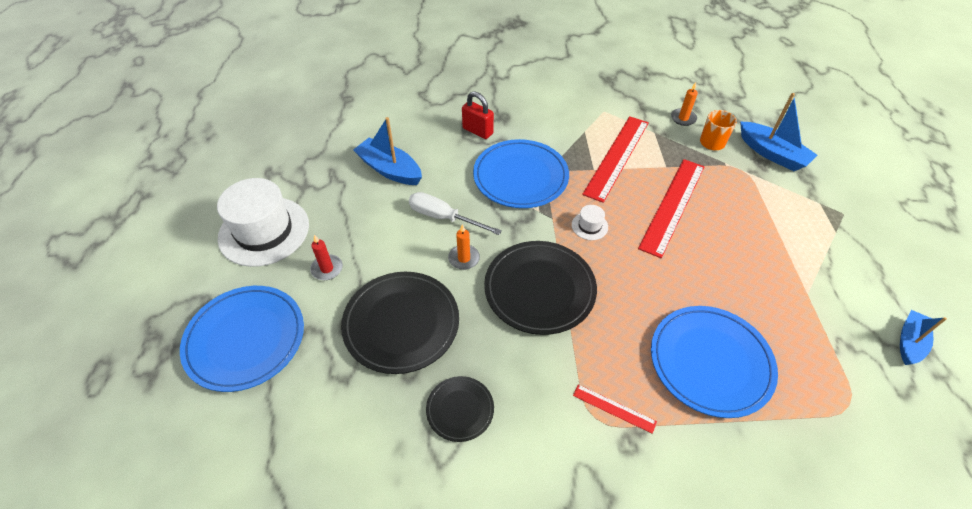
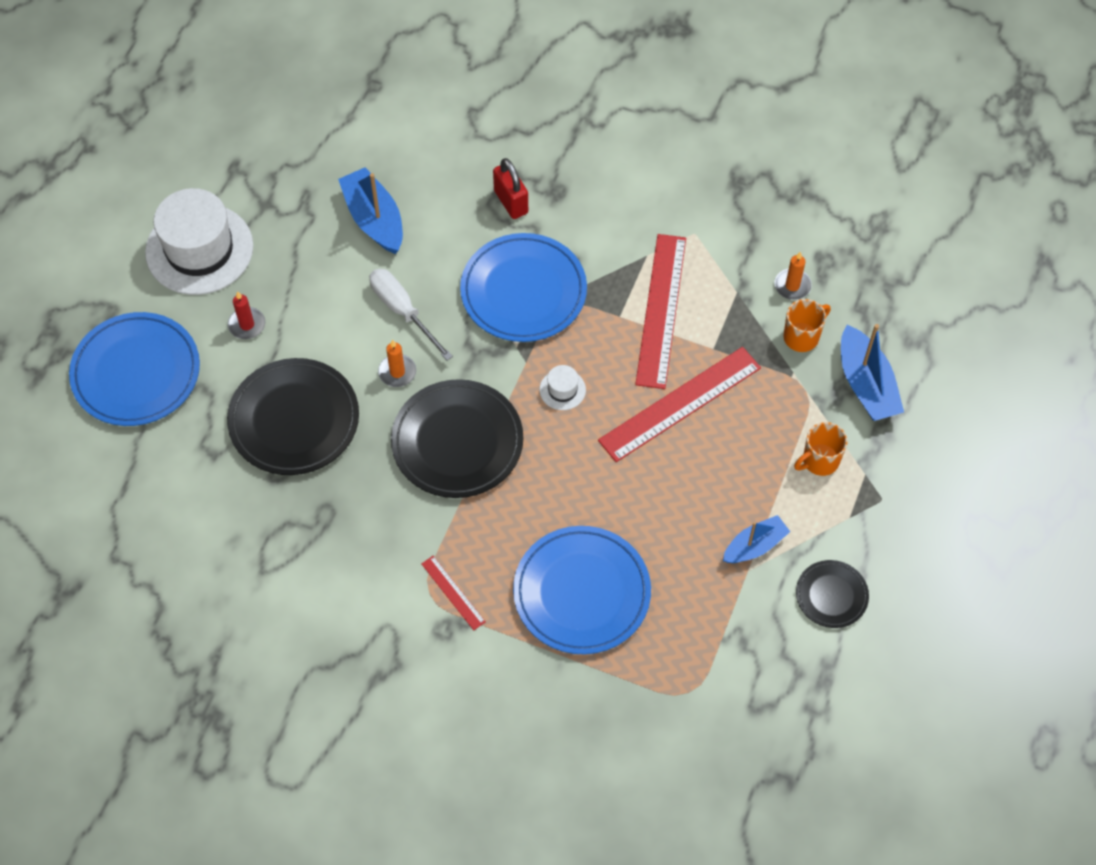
camera: 25 degrees right, 10 degrees up
(460, 409) = (306, 530): black plate -> black plate (831, 595)
(617, 157) = (661, 310): red ruler -> red ruler turned 45 degrees counterclockwise
(786, 206) = (819, 460): none -> orange mug
(909, 342) = (812, 665): blue boat -> blue boat (754, 546)

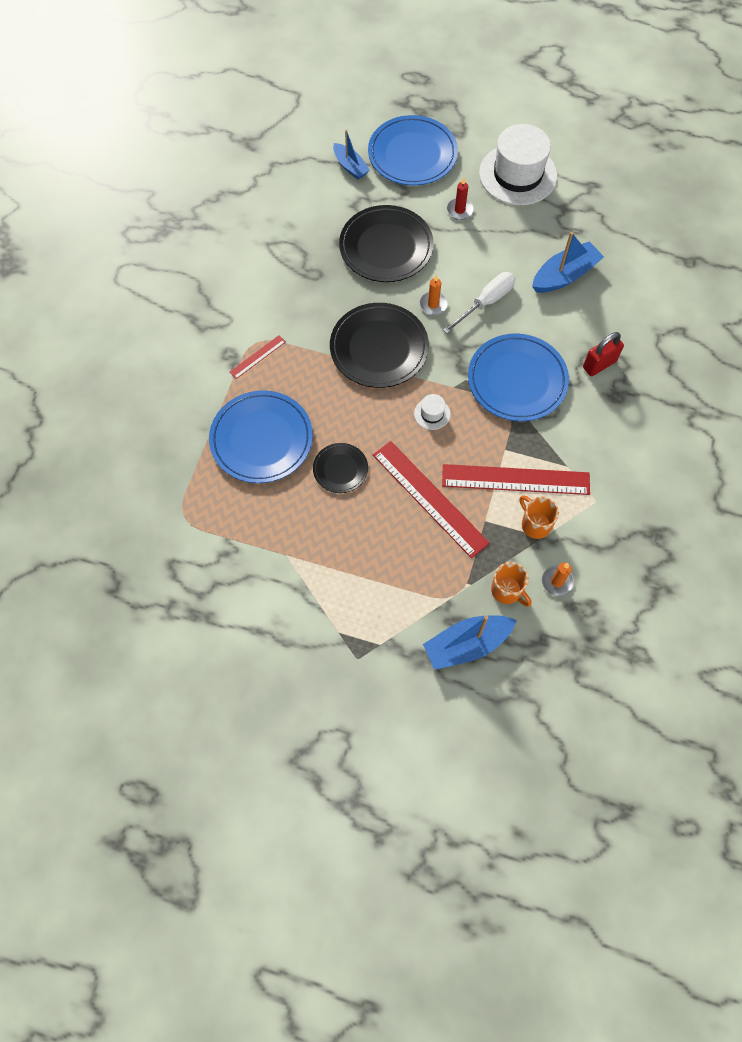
camera: 85 degrees right, 5 degrees up
(754, 546) = (307, 559): blue boat -> blue boat (350, 166)
(819, 460) = (389, 607): orange mug -> orange mug (535, 524)
(831, 595) = (267, 619): black plate -> black plate (340, 469)

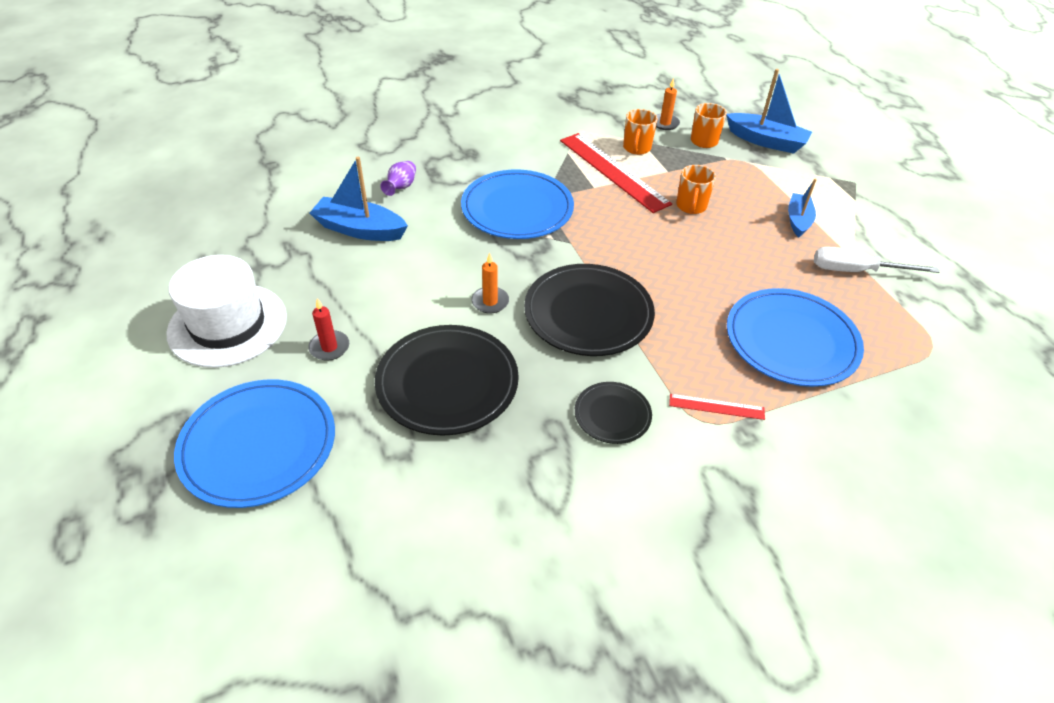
camera: 130 degrees left, 20 degrees down
(340, 469) = (741, 269): black plate -> black plate (612, 415)
(350, 166) = (334, 505): blue boat -> blue boat (798, 220)
(429, 498) = (691, 206): red ruler -> orange mug
(432, 414) = (614, 242): white hat -> none
(486, 302) = (447, 266): white screwdriver -> white screwdriver (856, 271)
(599, 364) = (447, 172): red padlock -> none
(600, 324) = (401, 187): none -> purple vase

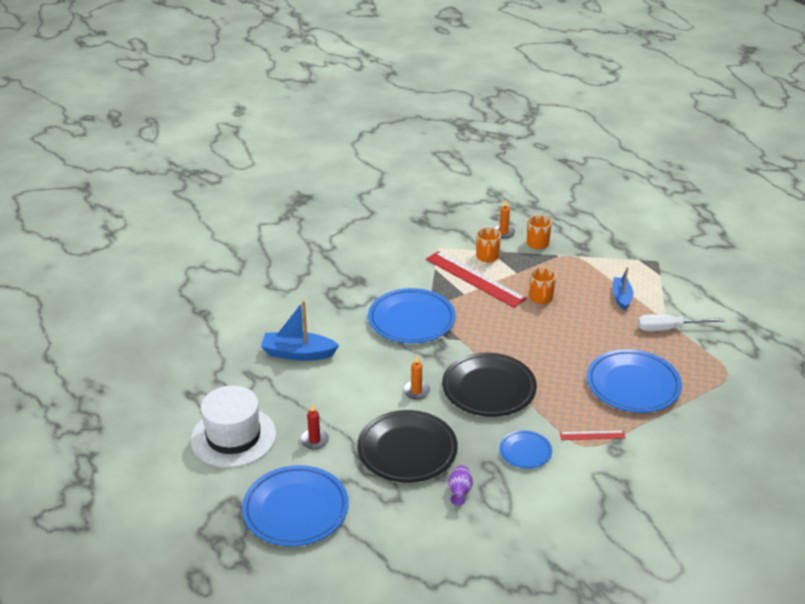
camera: 10 degrees left, 10 degrees down
(401, 187) = (315, 316): purple vase -> purple vase (459, 492)
(612, 415) = (525, 451): black plate -> blue plate
(766, 141) = (585, 237): blue boat -> none

